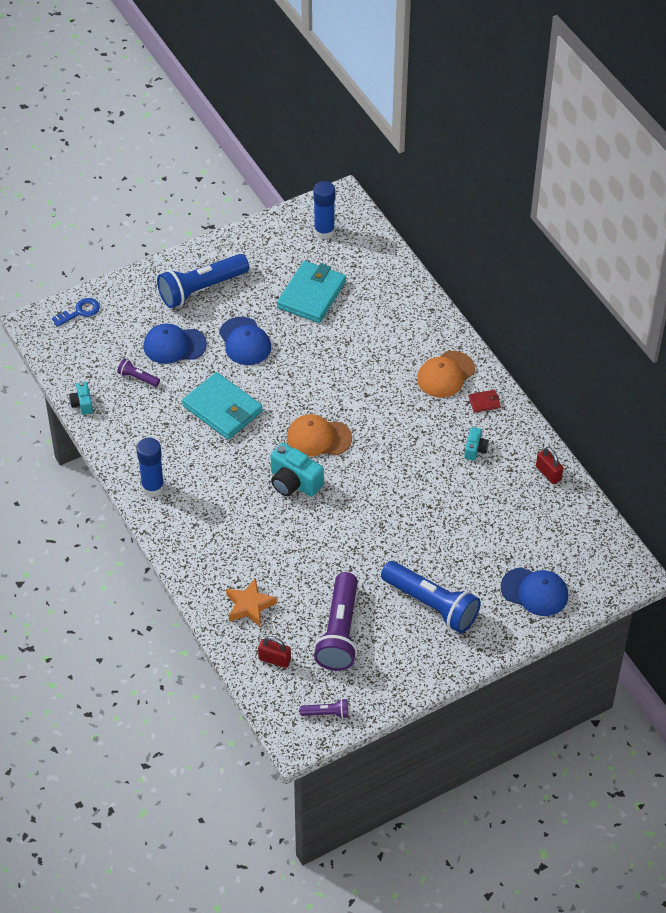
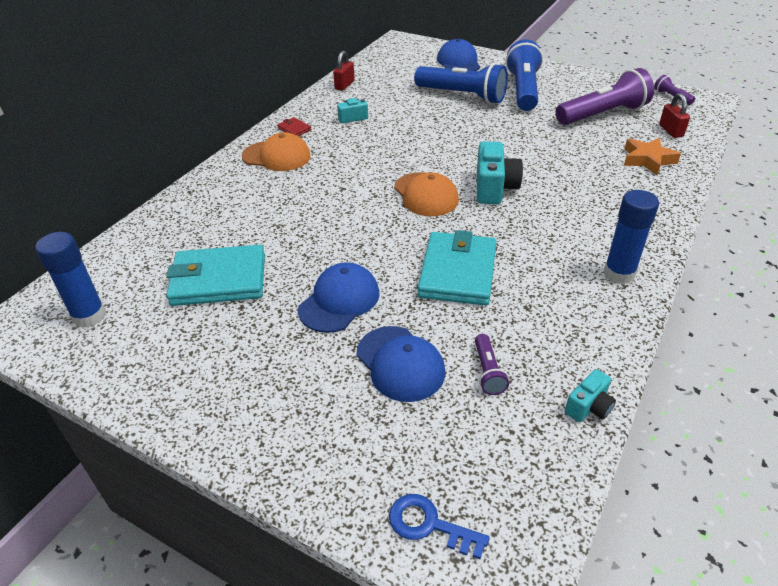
camera: 120 degrees left, 10 degrees down
(201, 289) = (273, 389): blue flashlight -> blue flashlight (462, 96)

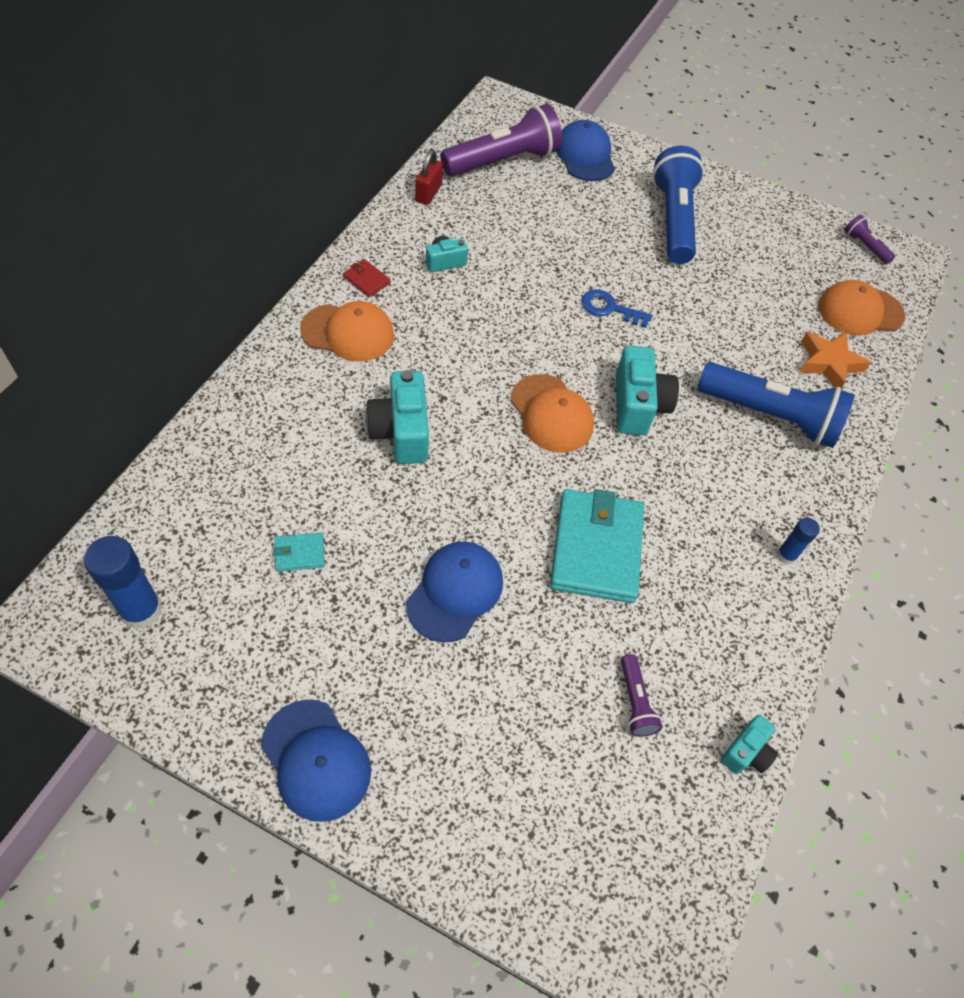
camera: 10 degrees left, 15 degrees up
(219, 279) = (299, 553): turquoise wallet -> turquoise wallet, size x0.42
(308, 208) = (401, 432): none -> turquoise camera
(400, 363) = (534, 689): blue cap -> blue cap (316, 760)
(429, 525) = (578, 907): blue key -> blue key (609, 308)
(462, 96) = (592, 226): blue flashlight -> blue flashlight (770, 416)
(603, 114) = (776, 275): purple flashlight -> purple flashlight (503, 161)
(619, 274) = (786, 555): blue glue stick -> blue glue stick, size x0.55
(671, 131) = (860, 311): red padlock -> orange cap

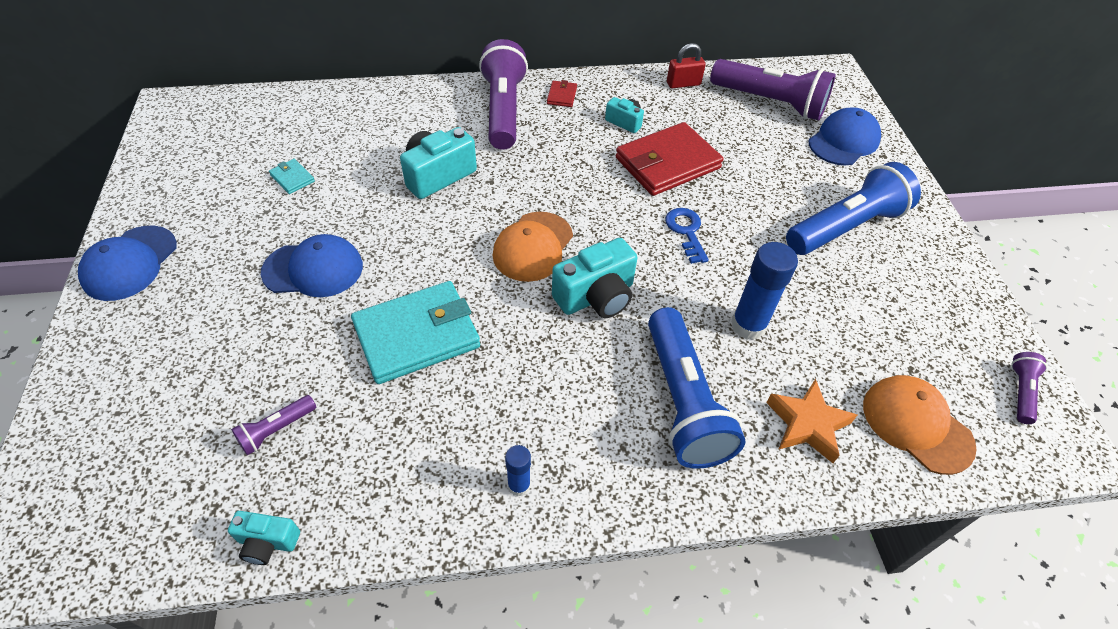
camera: 60 degrees right, 5 degrees down
(141, 611) = (203, 136): blue glue stick -> blue glue stick (748, 325)
(348, 333) = (503, 110): orange cap -> purple flashlight
(522, 269) = (667, 163): none -> red wallet

